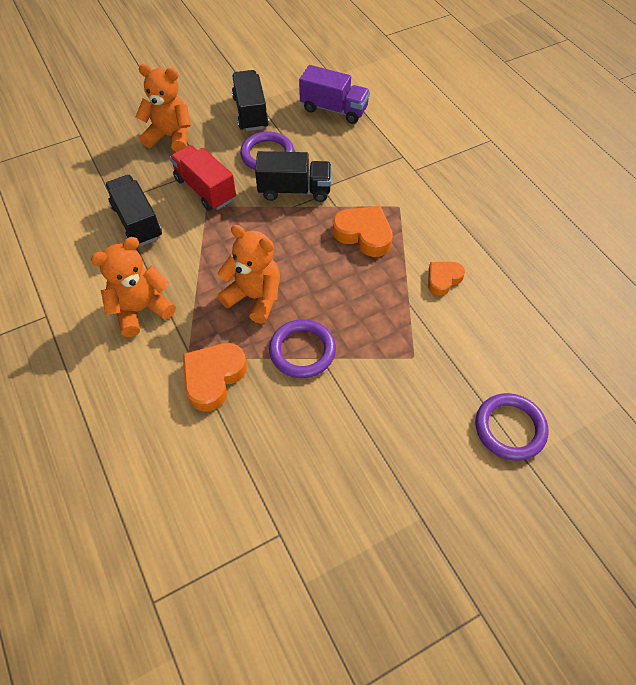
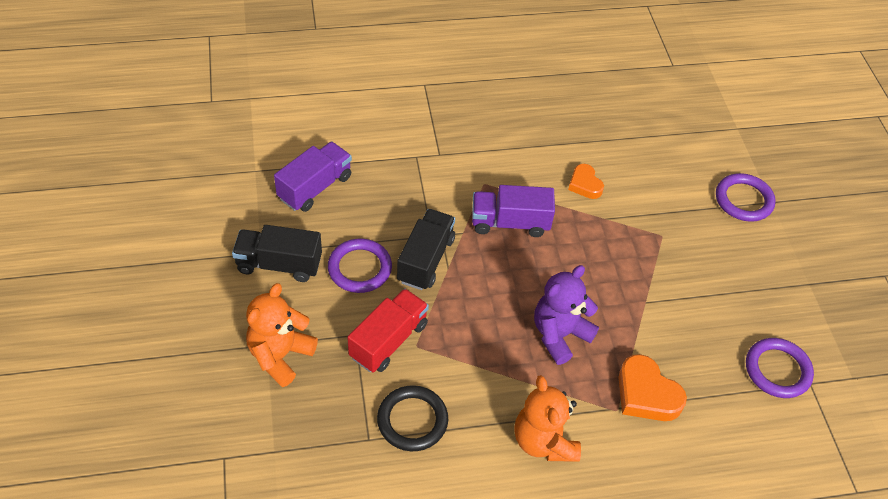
camera: 75 degrees left, 5 degrees down
(137, 222) = (412, 420): black truck -> black ring
(205, 189) = (388, 341): red truck -> red truck turned 150 degrees clockwise
(254, 297) = (559, 335): orange teddy bear -> purple teddy bear
(302, 351) = (634, 314): purple ring -> purple ring (777, 370)
(364, 234) = (510, 223): orange heart -> purple truck

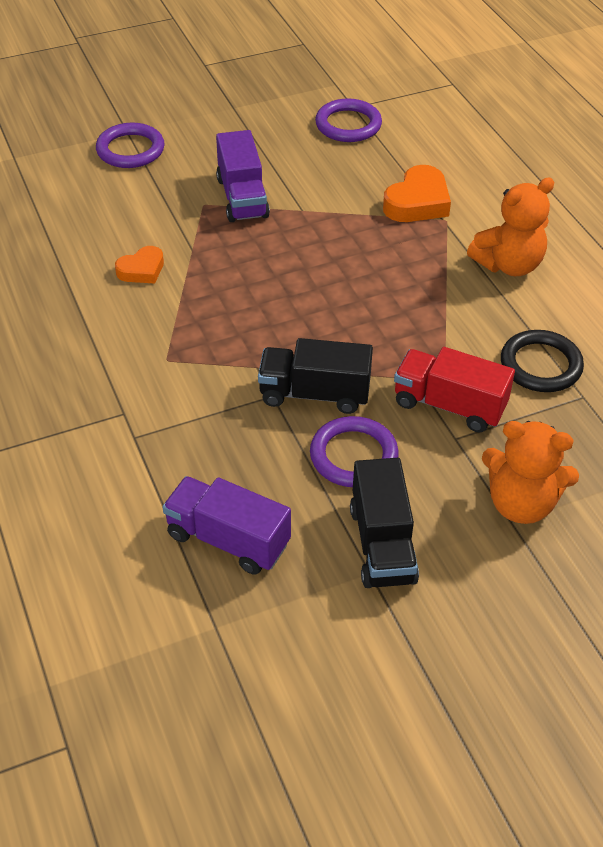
camera: 100 degrees left, 5 degrees down
(510, 223) = (226, 327): purple truck -> purple truck (242, 197)
(559, 335) = (374, 267): purple teddy bear -> none

